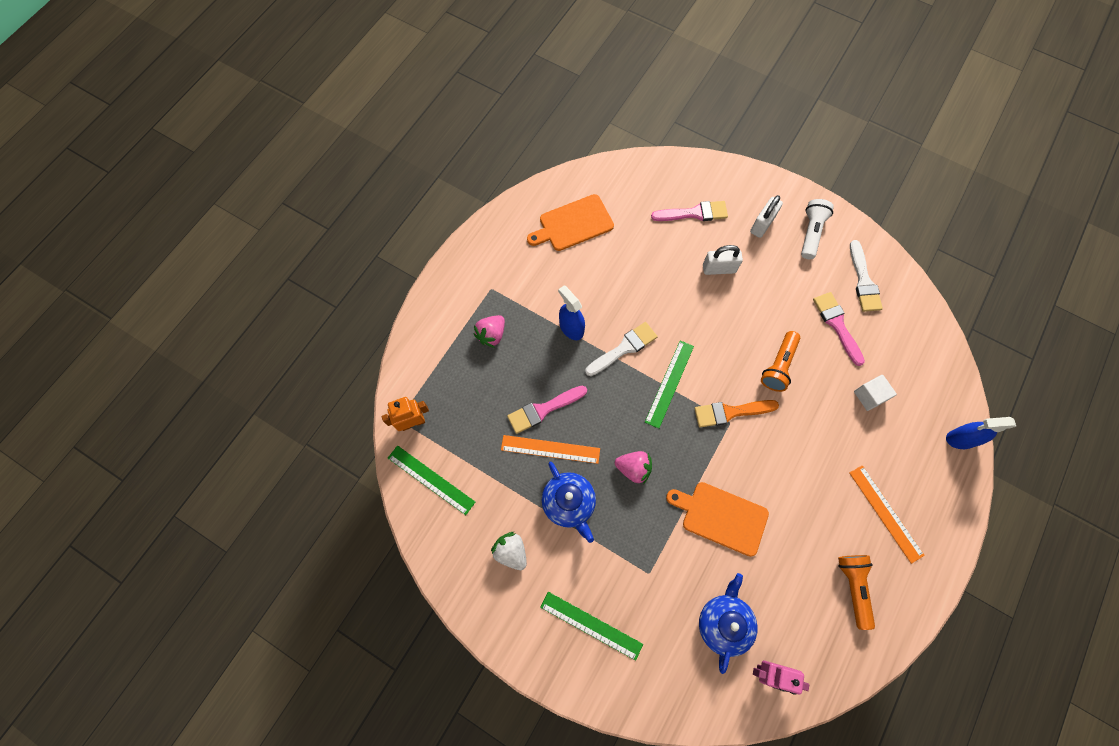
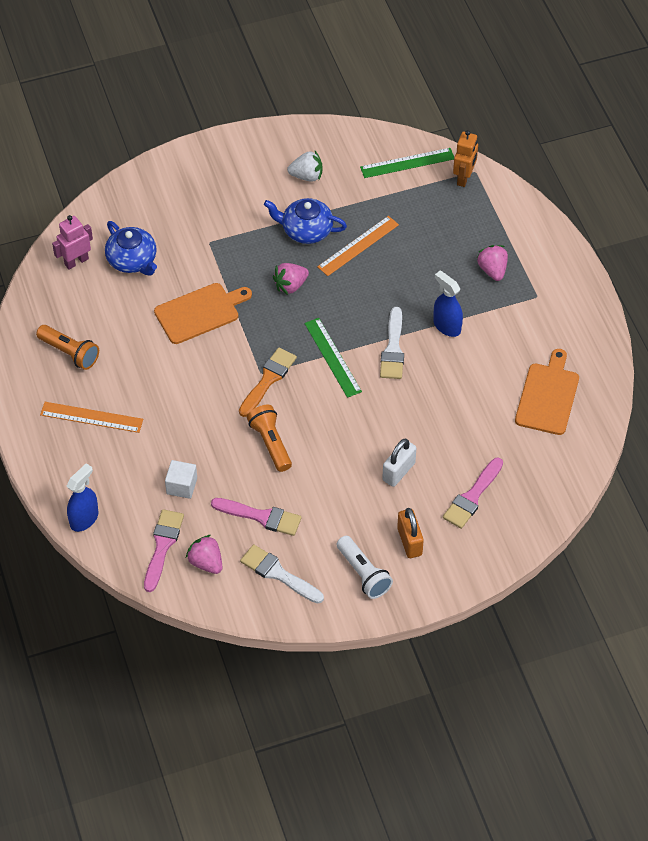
camera: 130 degrees right, 15 degrees down
(543, 410) = (394, 262): pink brush -> pink brush (162, 546)
(571, 328) = (446, 326): blue spray bottle -> blue spray bottle turned 135 degrees counterclockwise
(591, 625) = (211, 187): green ruler -> none
(762, 224) = (409, 541): white padlock -> orange padlock
(903, 330) = (206, 562): none -> pink strawberry

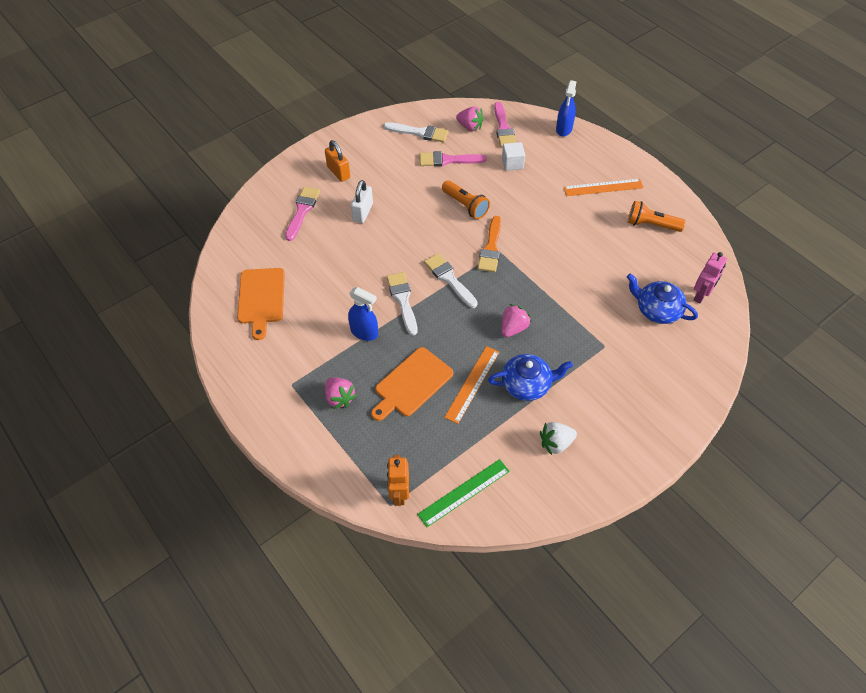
camera: 160 degrees right, 0 degrees up
(200, 312) = (574, 283): orange cutting board -> orange cutting board (411, 384)
(332, 357) = (449, 279): green ruler -> white brush
(363, 574) = (363, 147): white flashlight -> none

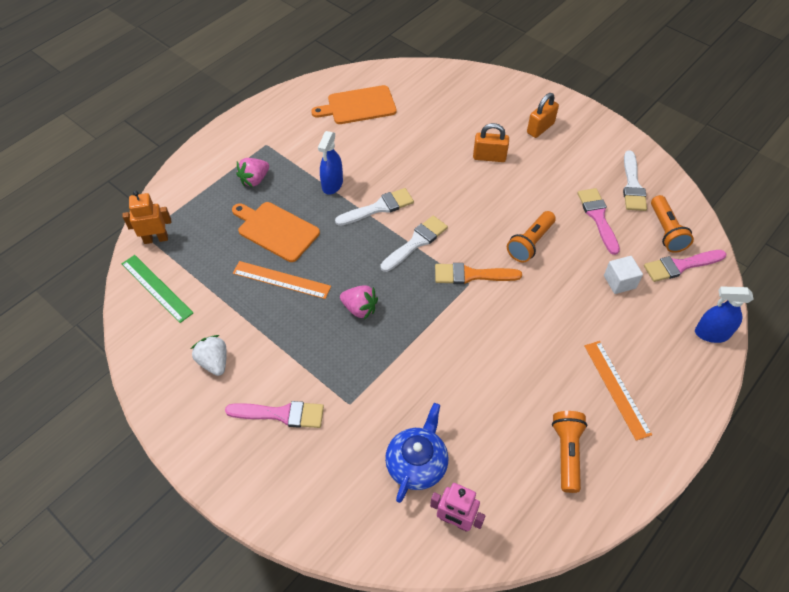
camera: 80 degrees right, 0 degrees up
(302, 211) = (476, 111): pink brush -> pink brush (281, 414)
(363, 212) = (489, 157): white padlock -> orange padlock
(470, 127) = (666, 231): pink strawberry -> orange flashlight
(527, 384) = (286, 328): blue teapot -> none

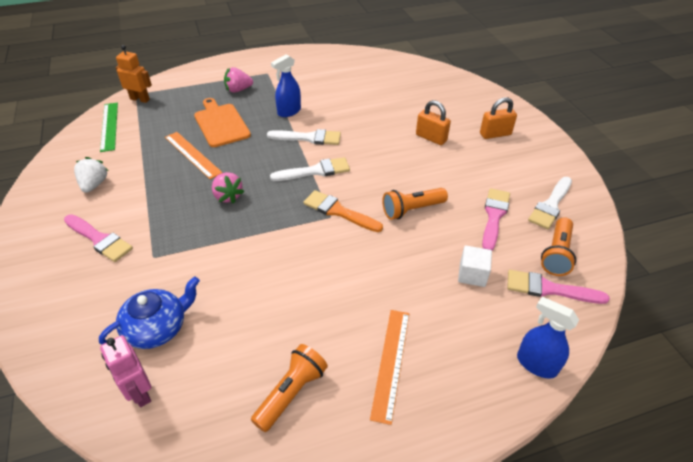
camera: 30 degrees right, 10 degrees down
(358, 106) = (356, 72): orange cutting board -> none

